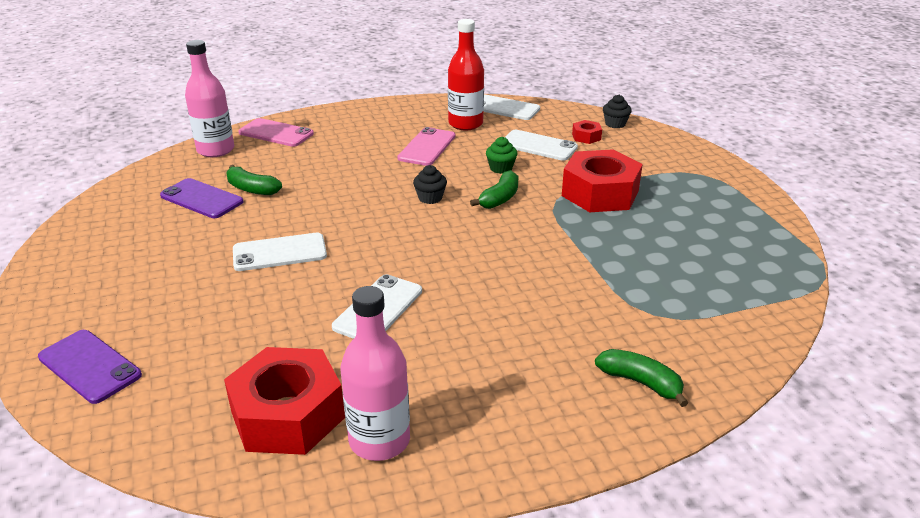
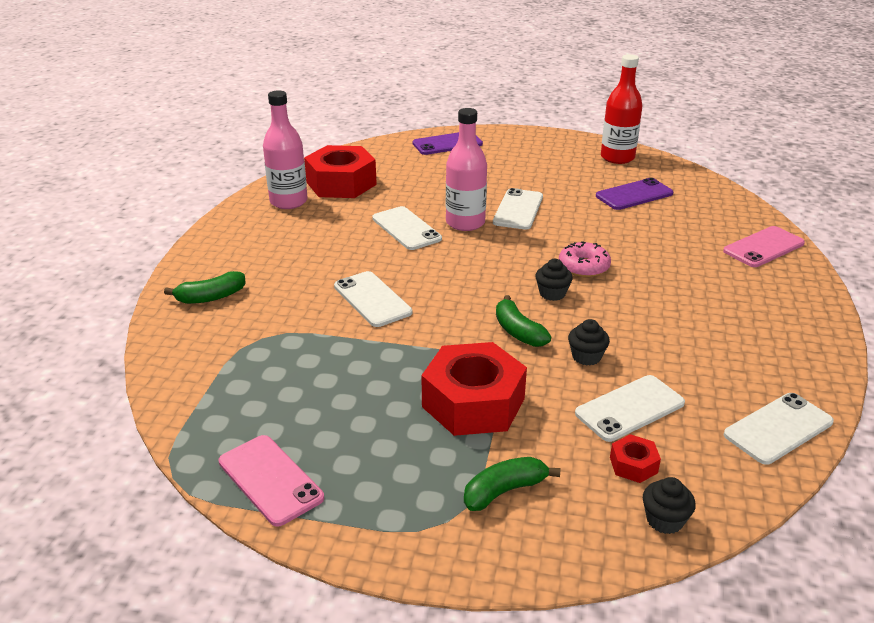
camera: 120 degrees right, 0 degrees up
(215, 150) = (735, 213): pink bottle -> pink bottle (465, 223)
(252, 189) = (637, 216): green banana -> green banana (504, 491)
(373, 194) = (583, 267): none -> pink donut
(427, 147) = (675, 325): pink phone -> pink phone (270, 480)
(465, 124) = (733, 374): red bottle -> red bottle (617, 157)
(501, 168) = (586, 357): green cupcake -> black cupcake
(530, 278) = (372, 299): none -> white phone

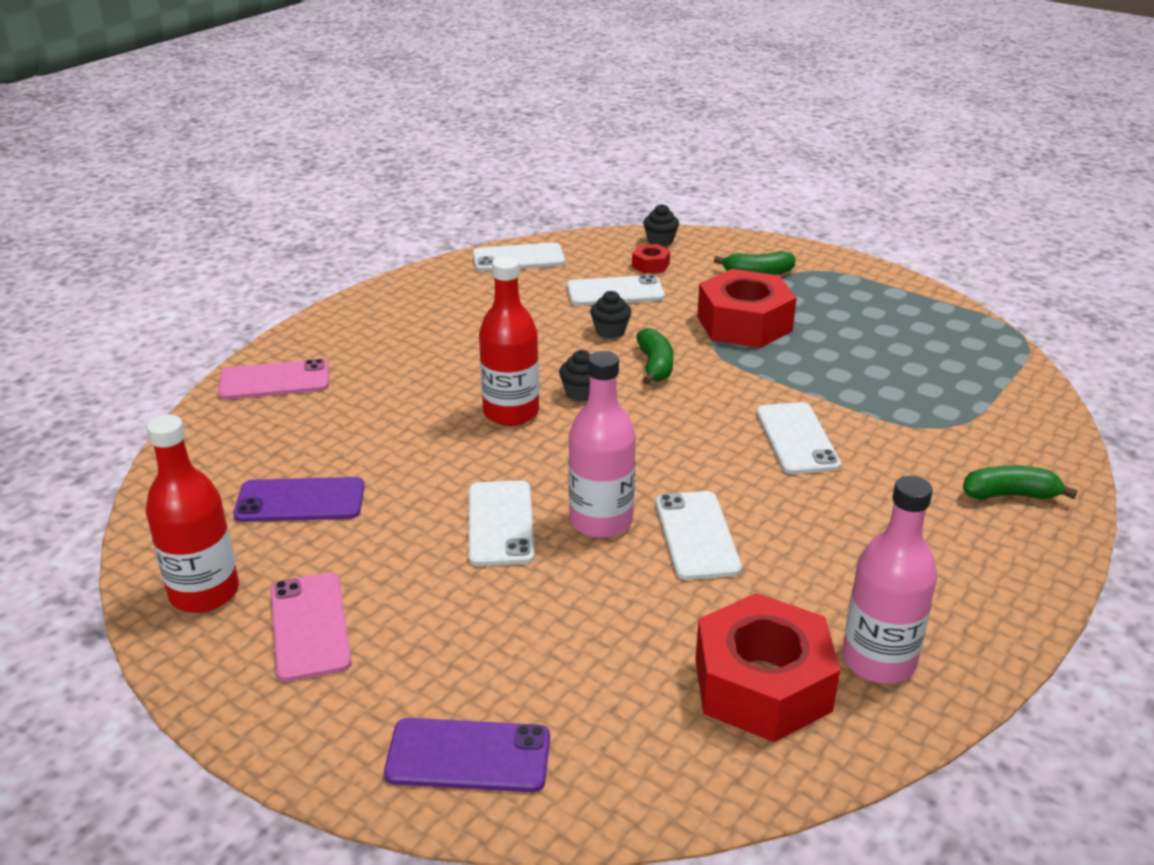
camera: 155 degrees left, 0 degrees up
(270, 480) = (939, 316): pink phone -> pink phone (310, 626)
(518, 209) = (500, 523): white phone -> white phone turned 45 degrees counterclockwise
(583, 267) = (511, 412): pink donut -> red bottle

